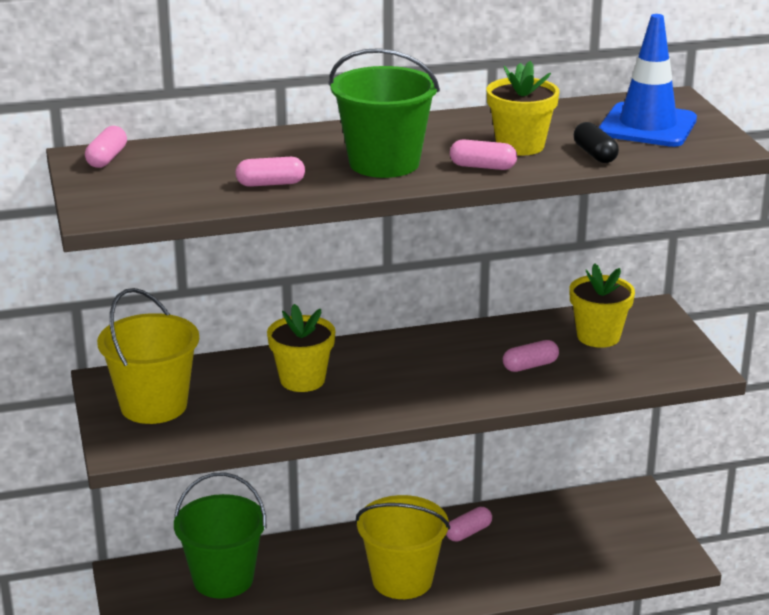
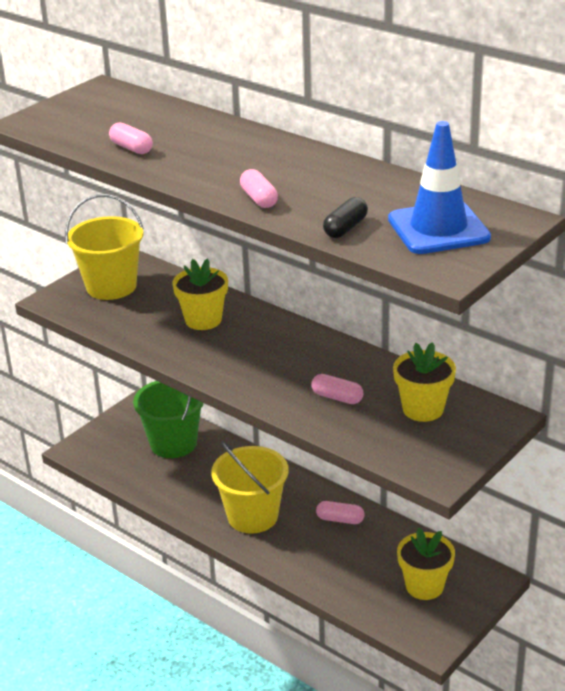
camera: 55 degrees right, 5 degrees up
(107, 158) = (106, 93): pink capsule -> none
(384, 163) = (216, 167): green bucket -> none
(520, 146) = (319, 197): yellow flower pot -> yellow flower pot (424, 586)

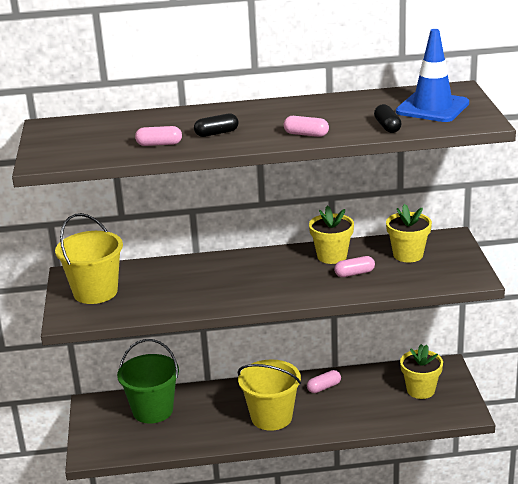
camera: 45 degrees left, 5 degrees down
(195, 159) = (216, 133): none -> black capsule
(203, 320) = (197, 278): yellow flower pot -> yellow flower pot (332, 256)

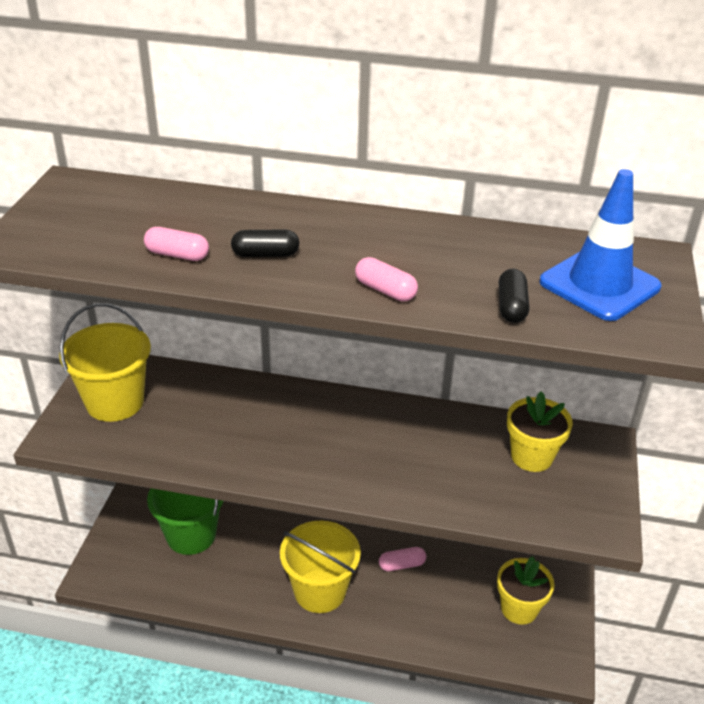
camera: 15 degrees right, 10 degrees up
(332, 256) = (430, 429): yellow flower pot -> none
(354, 273) = (445, 468): pink capsule -> none

